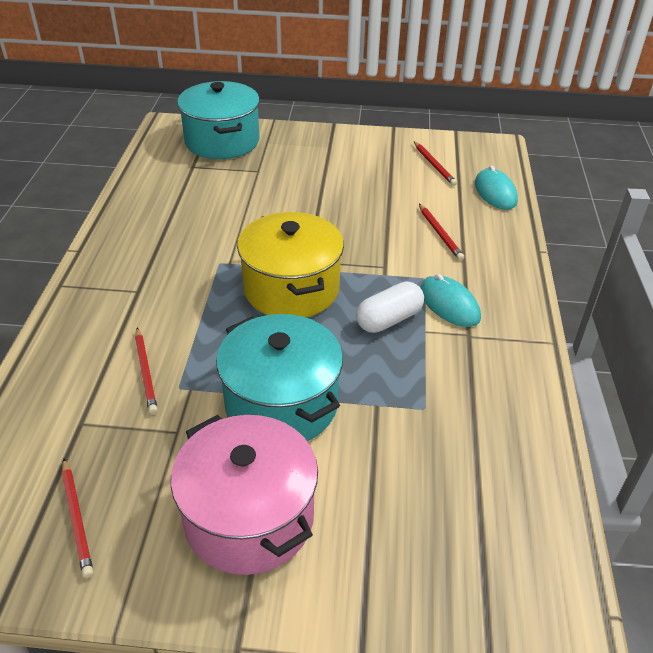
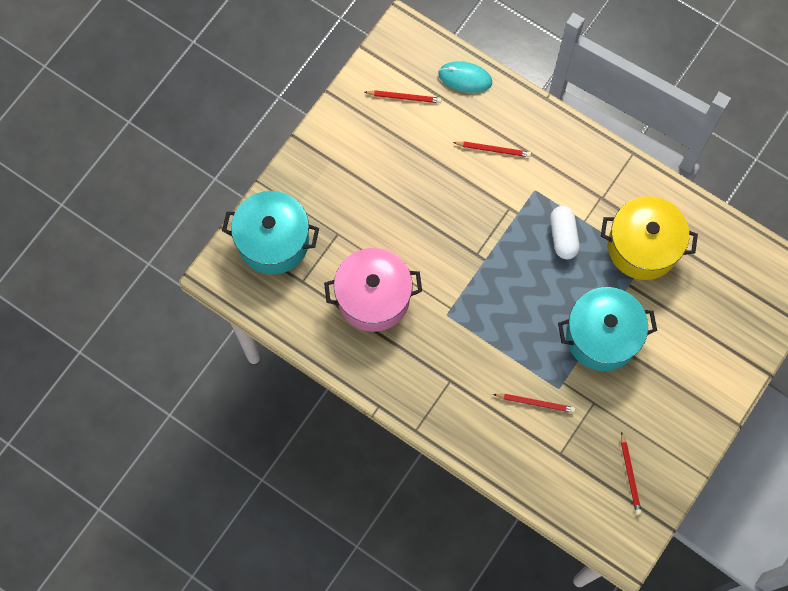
camera: 60 degrees left, 30 degrees up
(77, 518) = (630, 475): red pencil -> red pencil turned 75 degrees clockwise
(249, 517) = (672, 389): pink pot -> pink pot (373, 297)
(291, 289) = (501, 280): yellow pot -> yellow pot (643, 247)
(449, 304) = (568, 191): turquoise mouse -> none

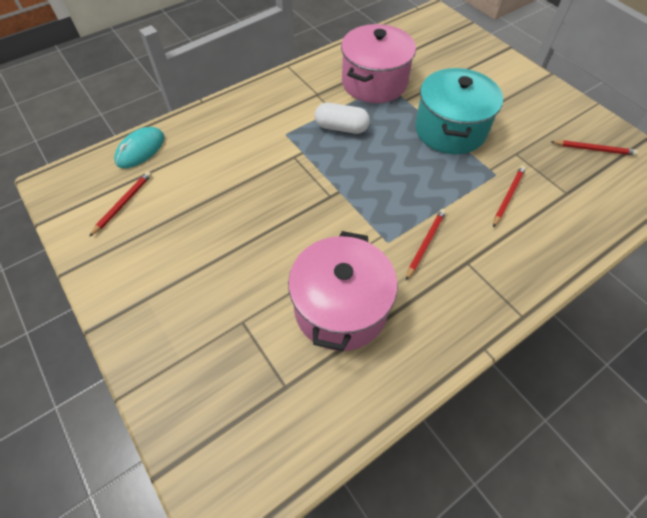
camera: 70 degrees left, 15 degrees down
(273, 241) = (212, 406): turquoise pot -> none
(493, 150) = (227, 151): red pencil -> red pencil (425, 244)
(643, 247) = (374, 82): yellow pot -> pink pot

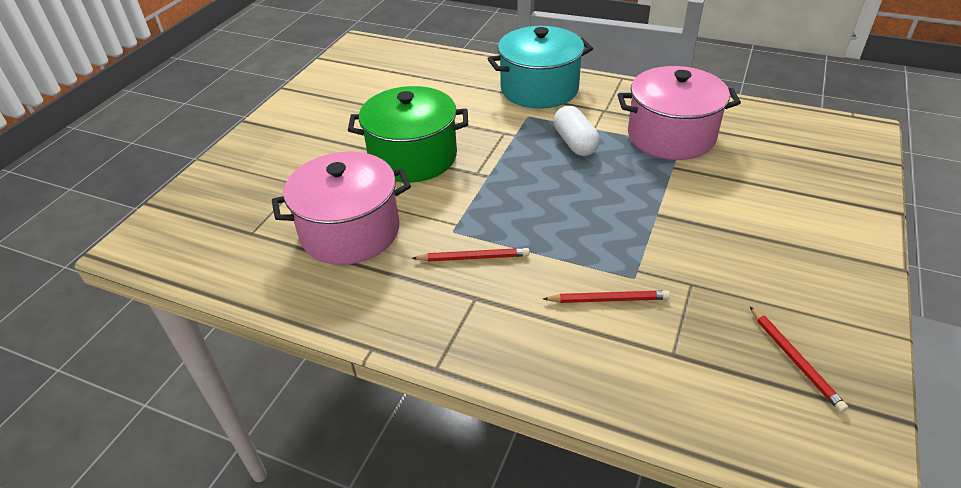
camera: 60 degrees right, 15 degrees down
(123, 204) = (367, 79): red pencil -> none
(140, 150) = (428, 60): turquoise mouse -> none
(275, 224) = (413, 157): none -> green pot
(450, 130) = (665, 216): turquoise pot -> turquoise pot (539, 89)

